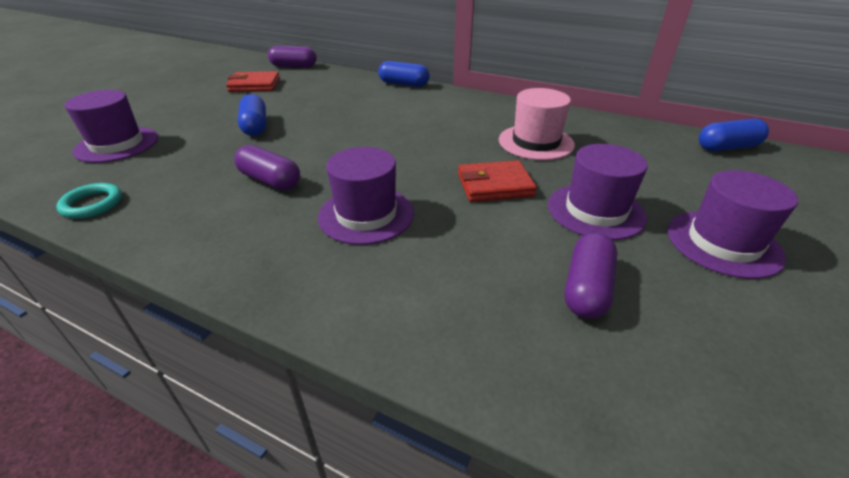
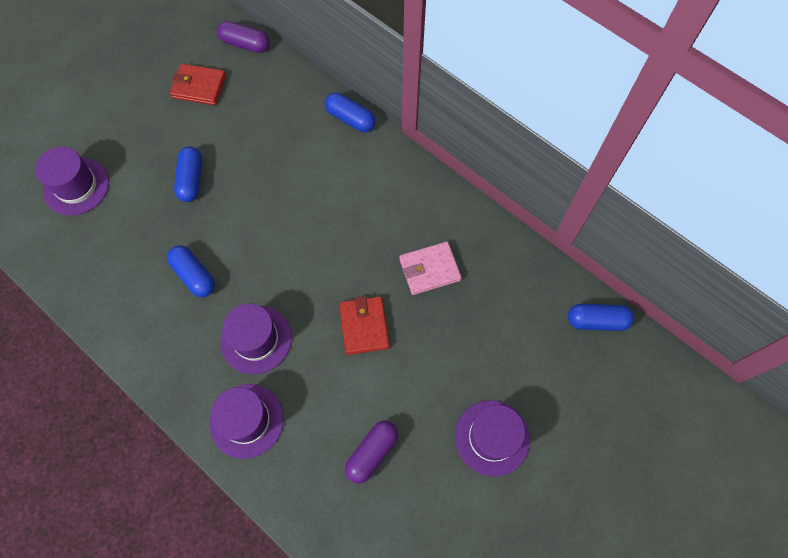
camera: 15 degrees right, 30 degrees up
(92, 204) = (67, 276): turquoise ring -> none
(270, 180) = (194, 275): purple capsule -> blue capsule
(494, 185) = (364, 326): red wallet -> red wallet turned 75 degrees clockwise
(535, 142) = (429, 269): pink hat -> pink wallet
(595, 211) = (424, 379): purple hat -> purple hat (246, 420)

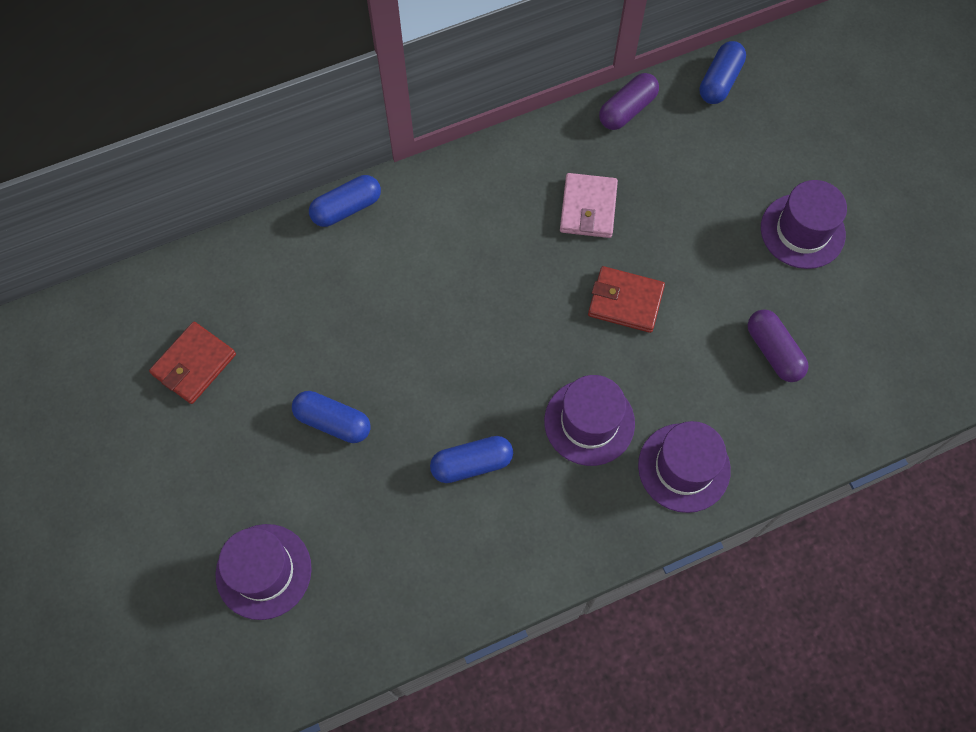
camera: 65 degrees left, 0 degrees up
(245, 44) = (160, 285): purple capsule -> purple capsule (627, 110)

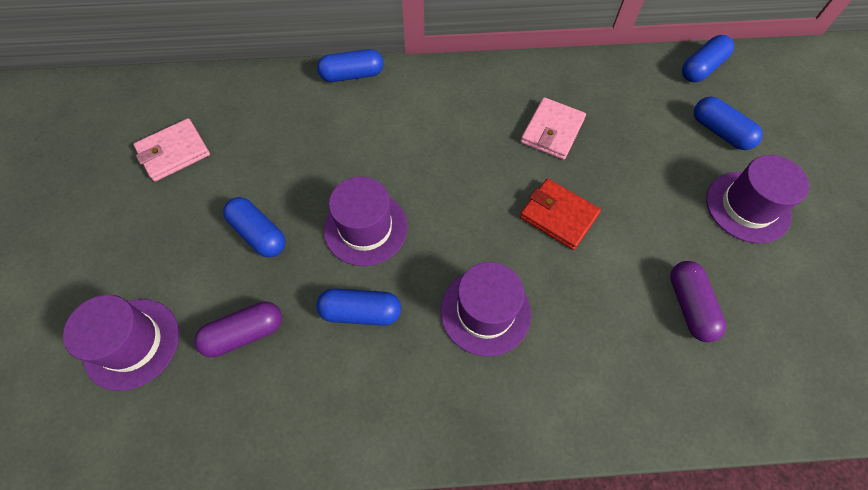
camera: 20 degrees right, 5 degrees down
(194, 364) = (174, 152): red wallet -> pink wallet
(627, 110) = (613, 68): purple capsule -> purple capsule (244, 334)
(684, 467) = (563, 388): purple hat -> purple hat (365, 228)
(757, 154) = (720, 132): none -> blue capsule

